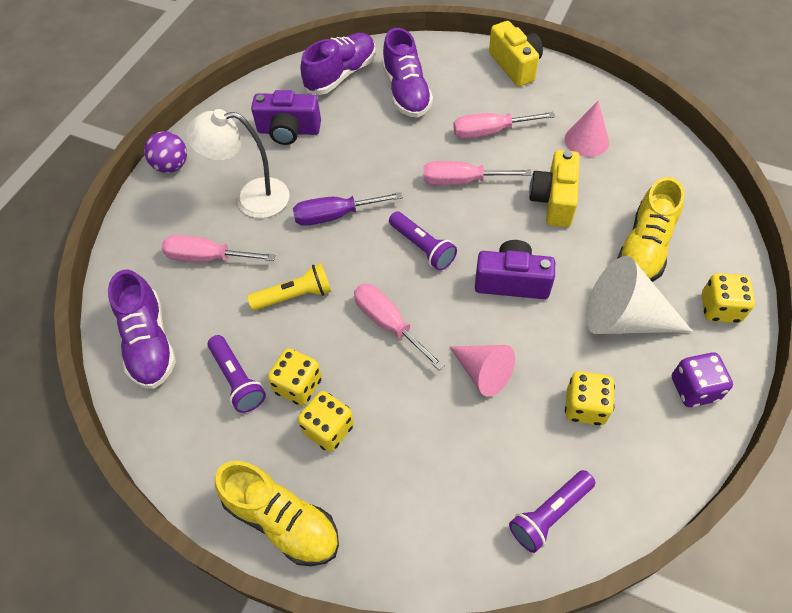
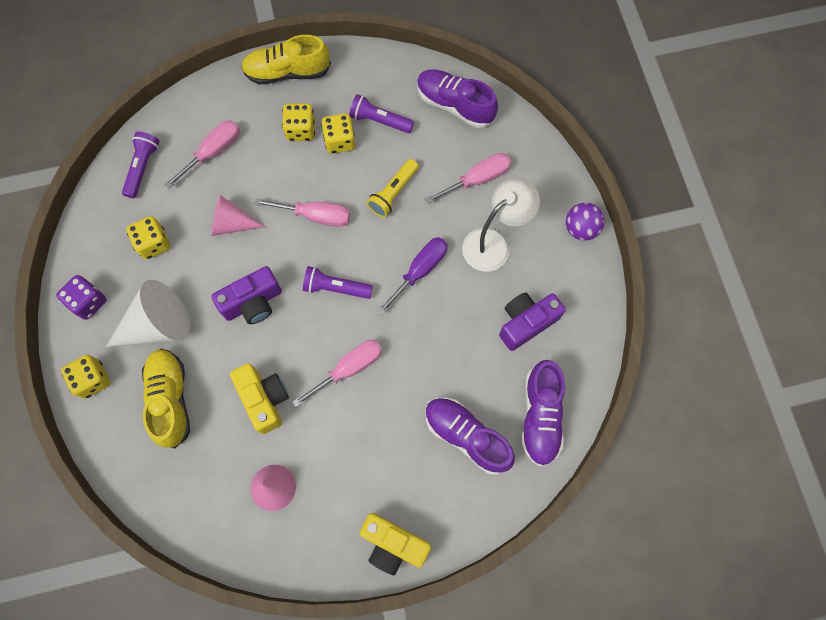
camera: 140 degrees right, 15 degrees up
(490, 132) = (361, 439): pink screwdriver -> pink screwdriver (213, 152)

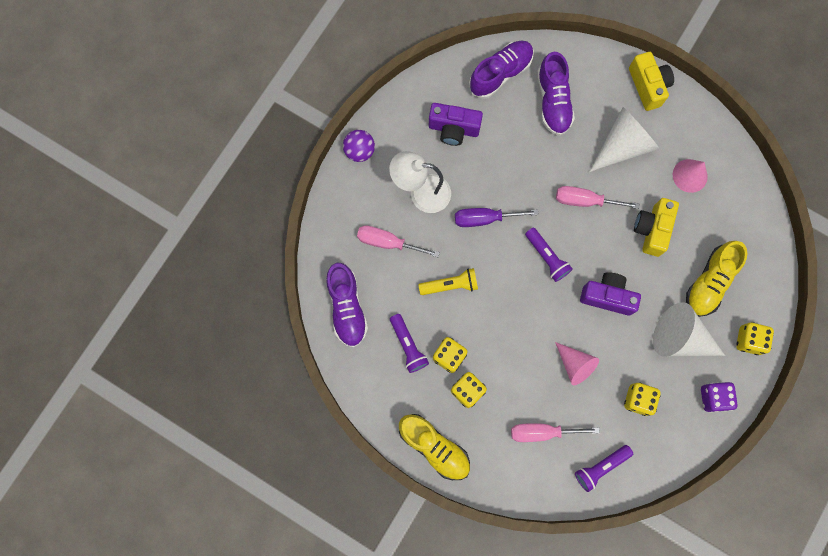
camera: 135 degrees left, 5 degrees up
(315, 216) = (515, 318): pink screwdriver -> none
(362, 456) = (623, 145): none -> white cone

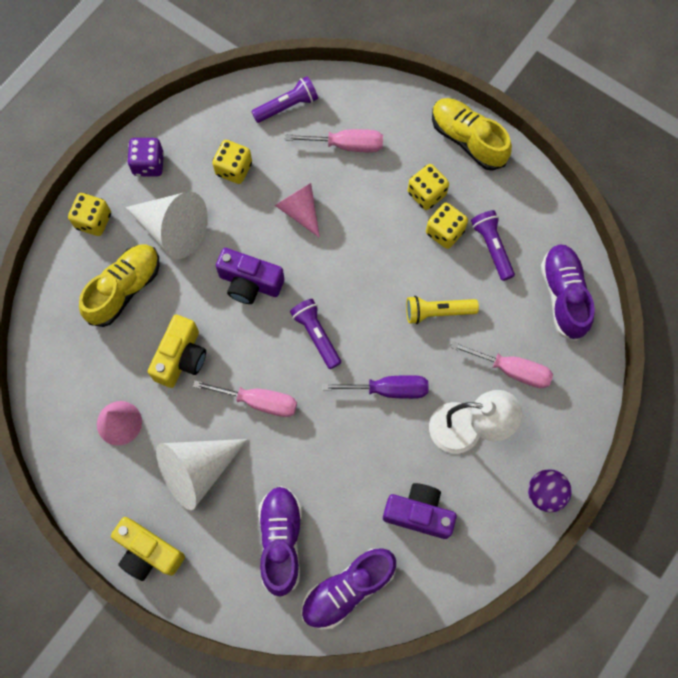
camera: 175 degrees left, 5 degrees down
(648, 86) = (148, 552): yellow camera -> yellow camera turned 45 degrees counterclockwise

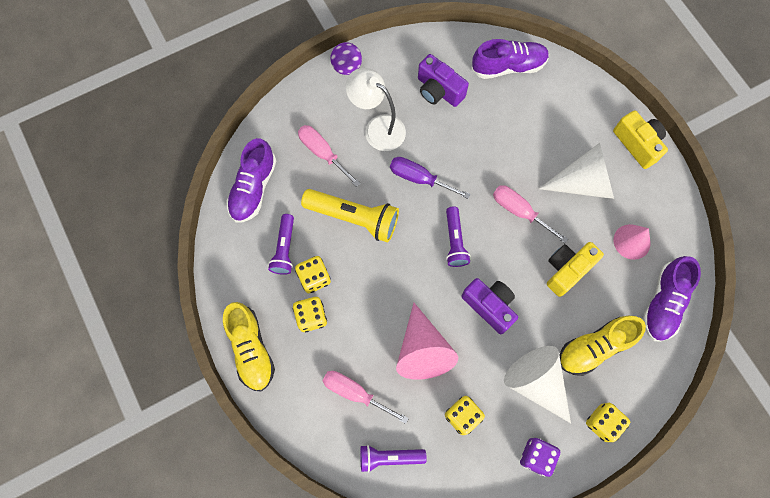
camera: 155 degrees left, 0 degrees up
(281, 541) = (541, 113): purple shoe -> purple shoe (663, 303)
(300, 211) = (422, 350): pink cone -> pink cone, size x1.56
(437, 312) = (354, 218): yellow flashlight -> yellow flashlight, size x1.61

